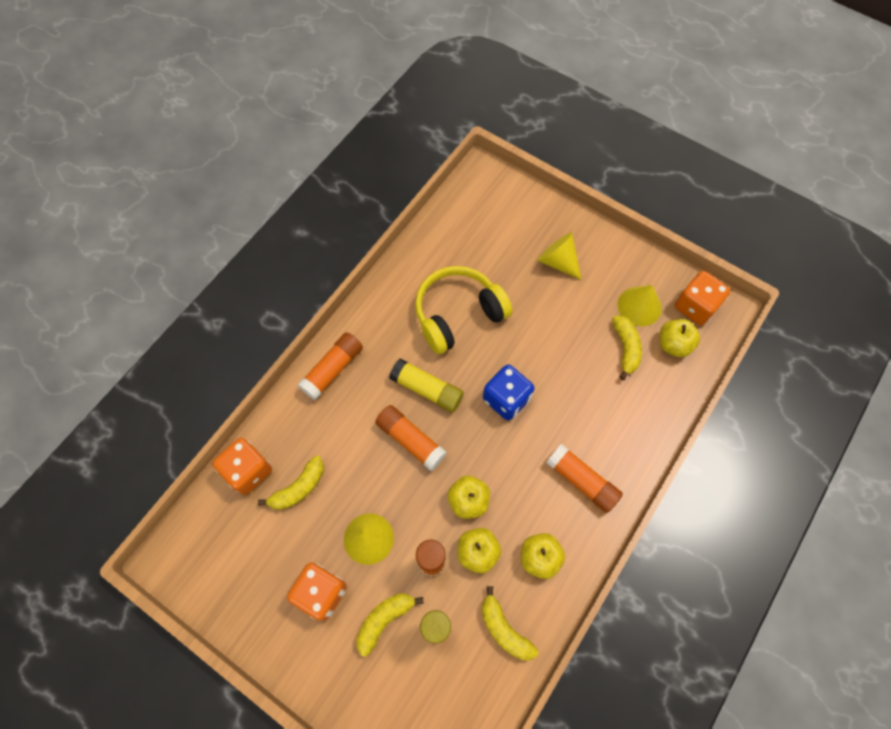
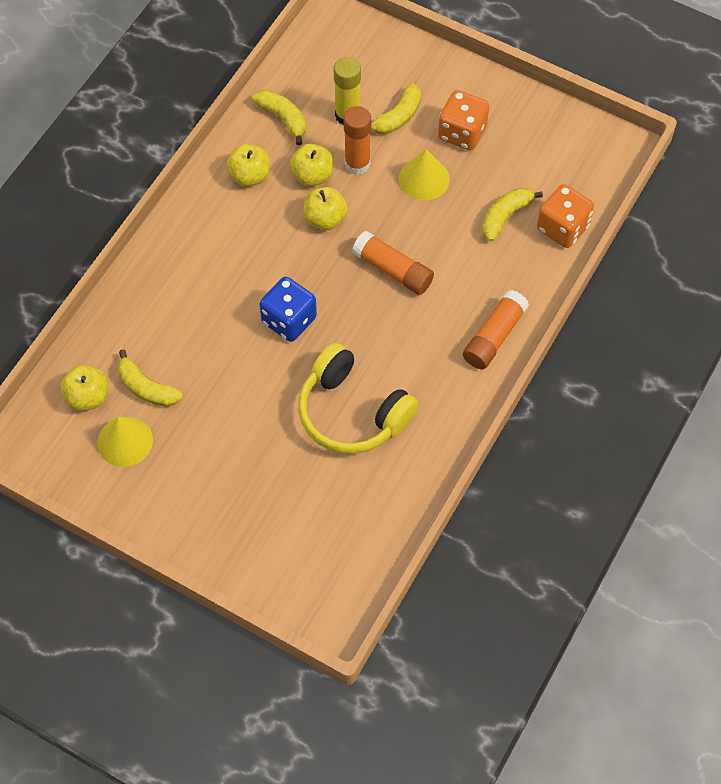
camera: 175 degrees right, 5 degrees down
(427, 389) = (381, 323): yellow glue stick -> none
(458, 315) = (352, 412): yellow headphones -> yellow headphones turned 75 degrees clockwise
(558, 261) = (227, 492): yellow cone -> none
(582, 481) = (205, 245): orange glue stick -> none
(625, 348) = (147, 388): yellow banana -> yellow banana turned 45 degrees counterclockwise
(695, 306) = (54, 446): orange dice -> none

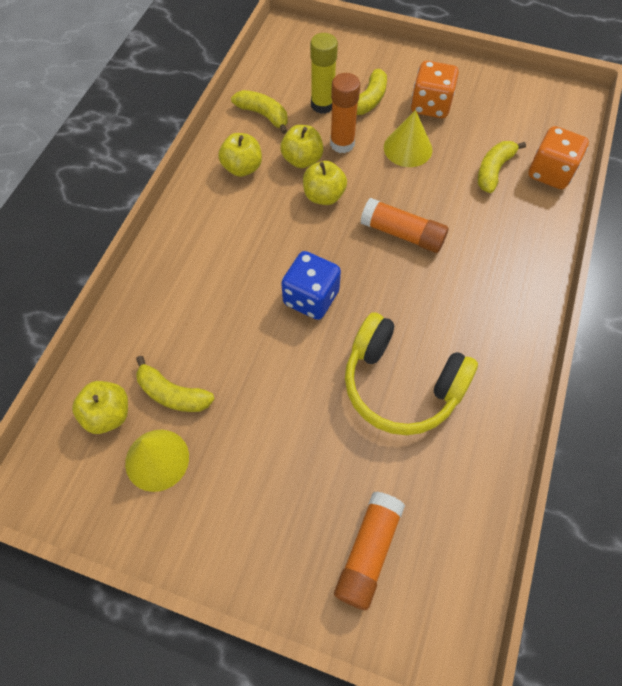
camera: 10 degrees left, 0 degrees up
(494, 336) = (522, 283): orange glue stick -> orange glue stick (368, 552)

